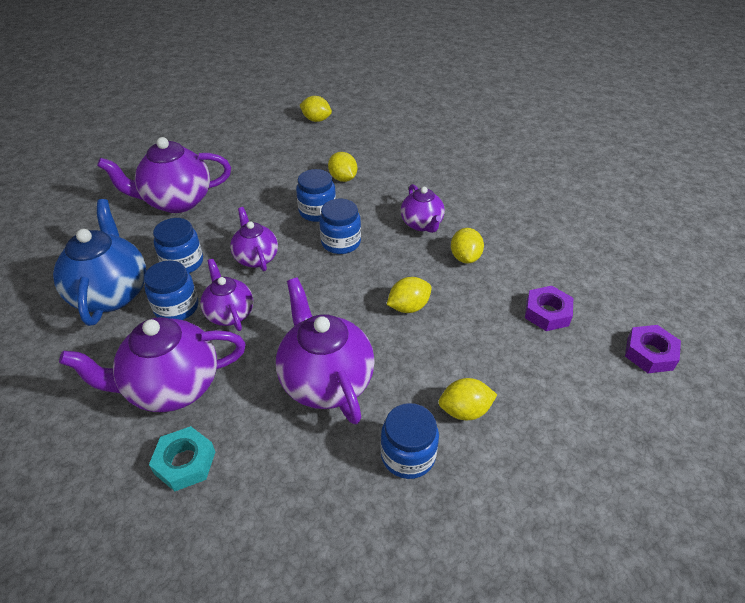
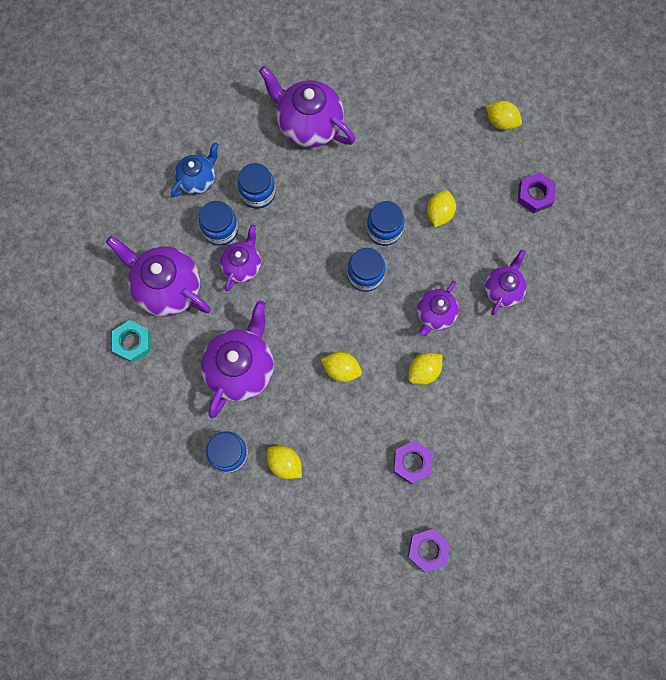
camera: 50 degrees right, 30 degrees up
(111, 293) = (198, 180): blue teapot -> blue teapot, size x0.59
(256, 258) = (302, 234): purple teapot -> purple teapot (502, 290)
(316, 120) = (501, 122): yellow lemon -> yellow lemon turned 45 degrees counterclockwise
(388, 133) = (535, 195): none -> purple nut

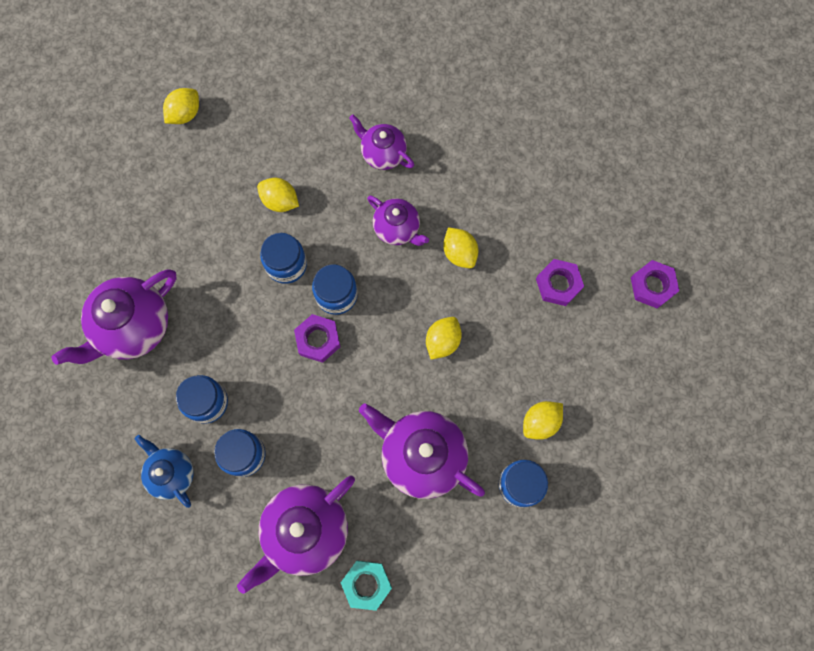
camera: 80 degrees left, 0 degrees up
(242, 266) = (296, 435): purple teapot -> none
(535, 195) = (281, 98): purple nut -> purple nut (318, 340)

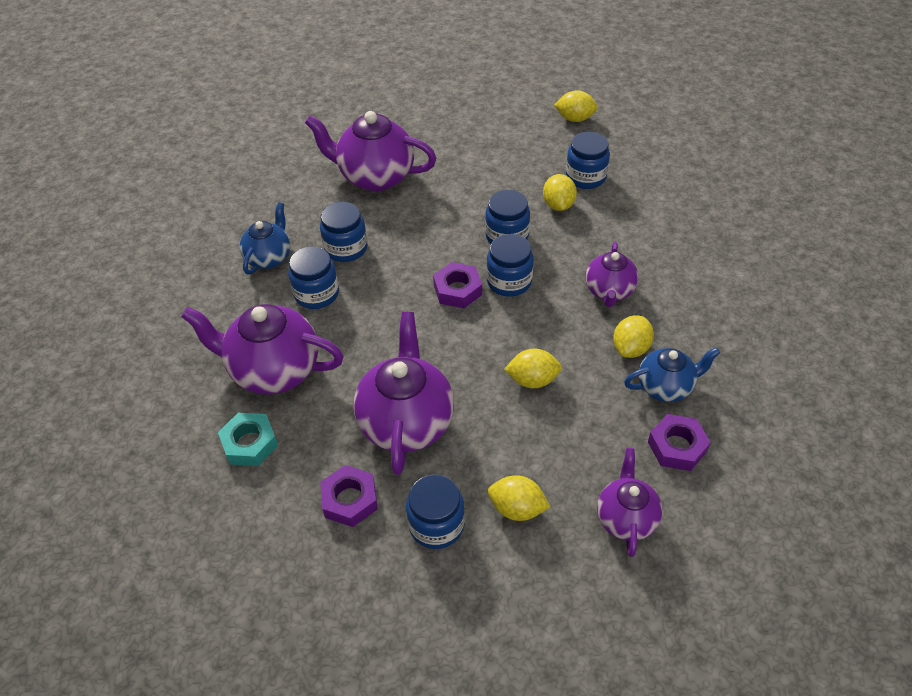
camera: 60 degrees right, 25 degrees down
(263, 157) = (585, 177): none -> blue jar
(383, 153) = (668, 246): purple teapot -> purple teapot (626, 518)
(507, 255) = (666, 387): none -> blue teapot
(652, 286) = (760, 539): purple nut -> purple nut (350, 500)

